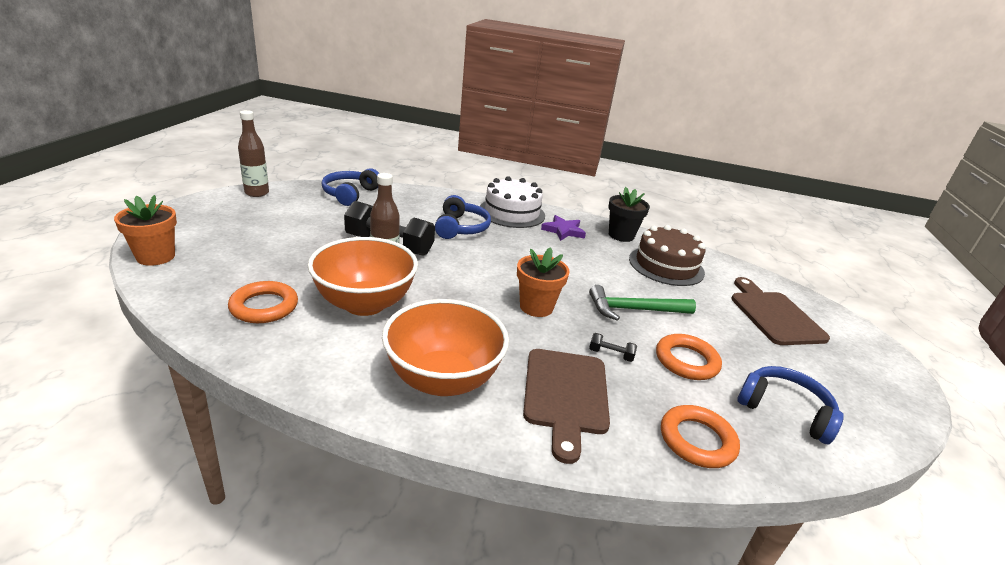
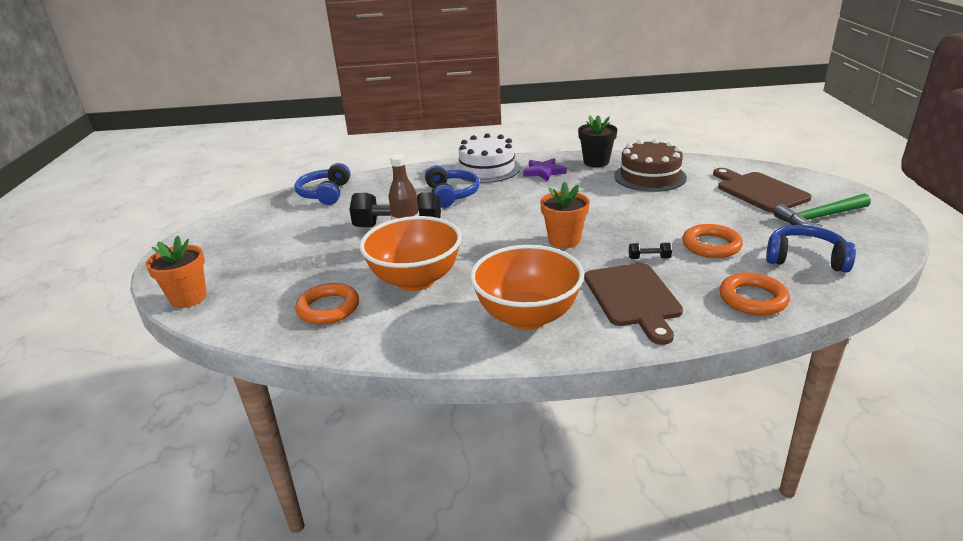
camera: 10 degrees left, 0 degrees up
(257, 193) = (234, 217): brown bottle -> none
(634, 310) = (646, 219): green hammer -> green hammer (820, 218)

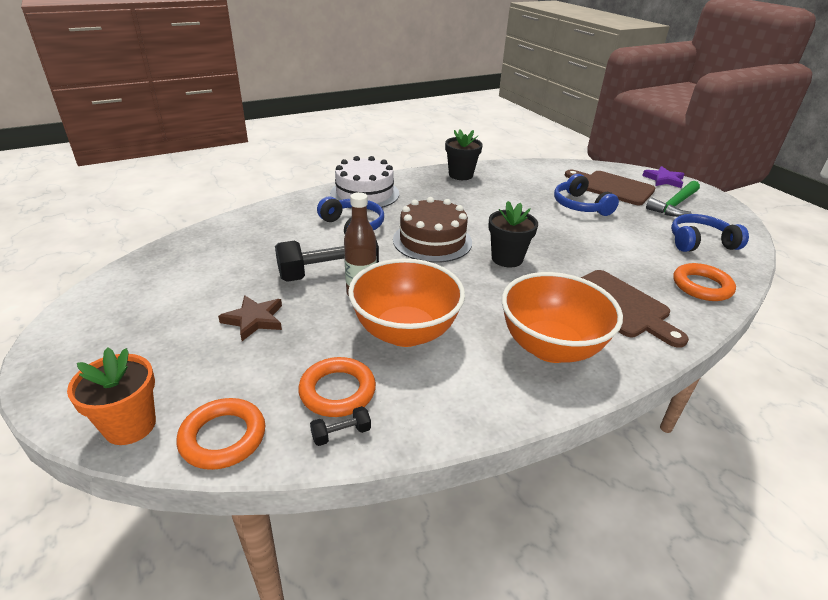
camera: 30 degrees left, 5 degrees up
(315, 250) = (254, 320): none -> brown star
(325, 193) = (203, 246): blue headphones -> blue headphones (580, 206)
(543, 172) = (423, 190): purple star -> purple star (664, 180)
(564, 240) = (507, 259): orange flower pot -> black flower pot
(649, 176) = (518, 184): brown cake -> brown cake (432, 241)
(649, 258) = (593, 264): black dumbbell -> black dumbbell (341, 434)
(711, 245) = (626, 242): orange ring -> orange ring (223, 437)

